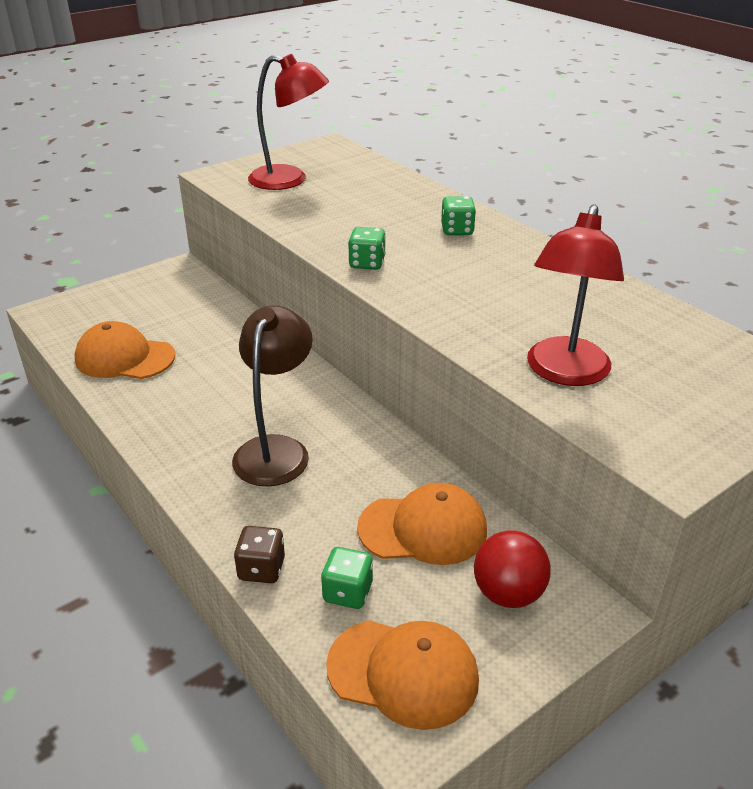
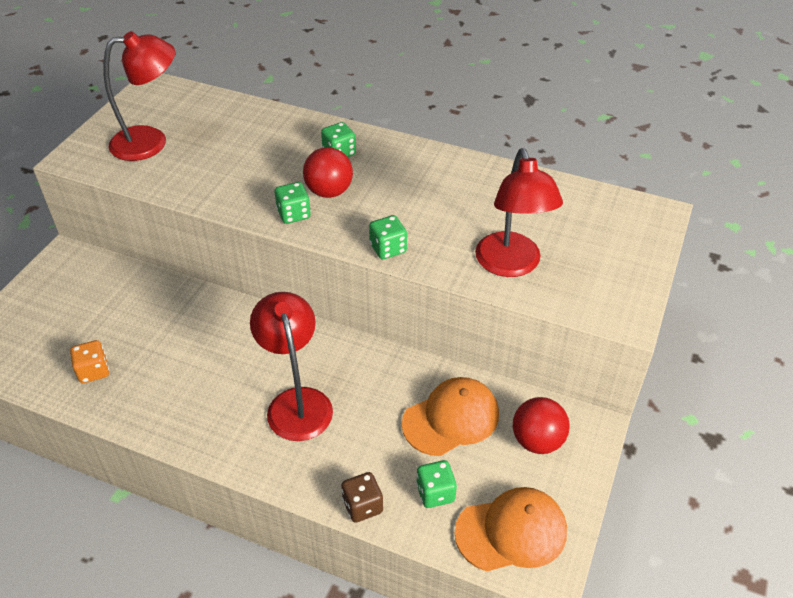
camera: 30 degrees left, 10 degrees up
(124, 358) = (93, 371): orange cap -> orange dice
(276, 450) = (296, 402): brown lamp -> red lamp
(418, 256) = (329, 191): none -> red ball
(436, 317) = (388, 249): none -> green dice

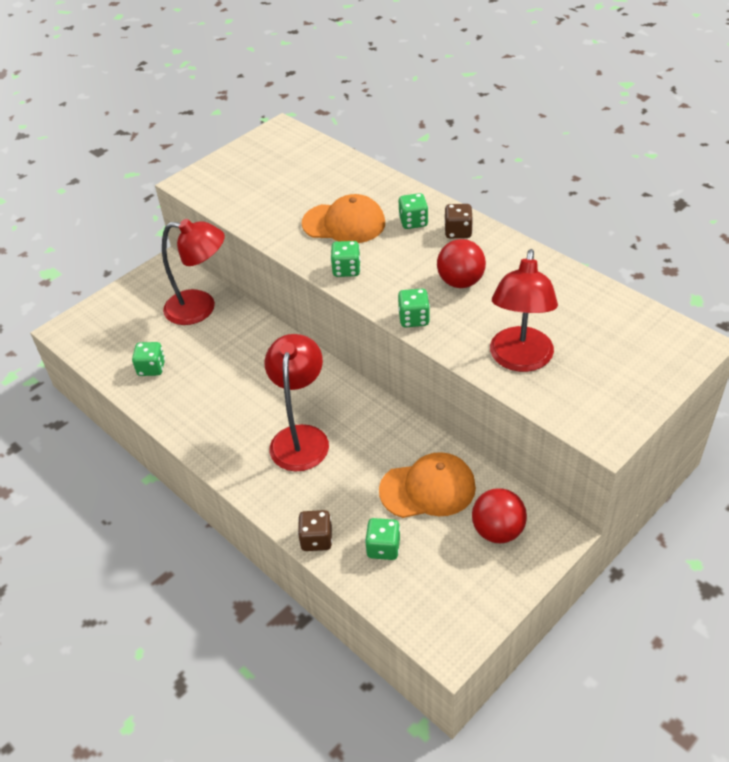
camera: 25 degrees right, 0 degrees up
(93, 371) = (151, 368): orange dice -> green dice
(151, 142) = (256, 180): red lamp -> red lamp (200, 308)
(329, 191) = (387, 255): red ball -> red ball (460, 282)
(388, 154) = (458, 232): none -> brown dice
(511, 531) = (434, 601): orange cap -> orange cap (344, 223)

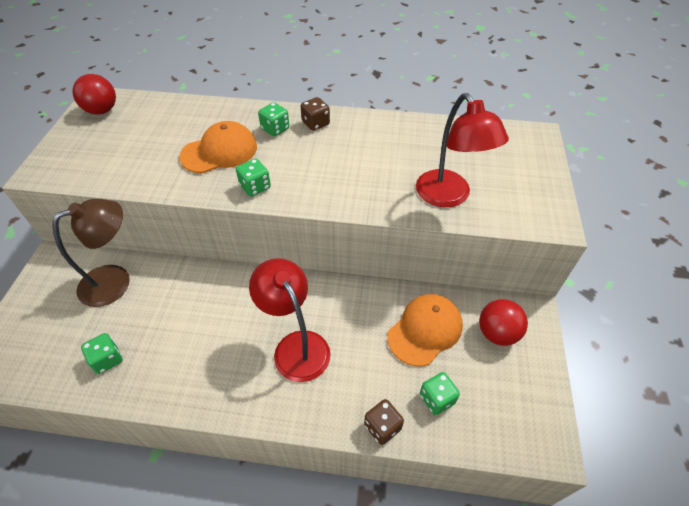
camera: 40 degrees left, 5 degrees up
(200, 308) = (115, 281): red lamp -> brown lamp
(414, 319) = (345, 202): green dice -> none
(460, 282) = (352, 158): red ball -> red ball (102, 110)

